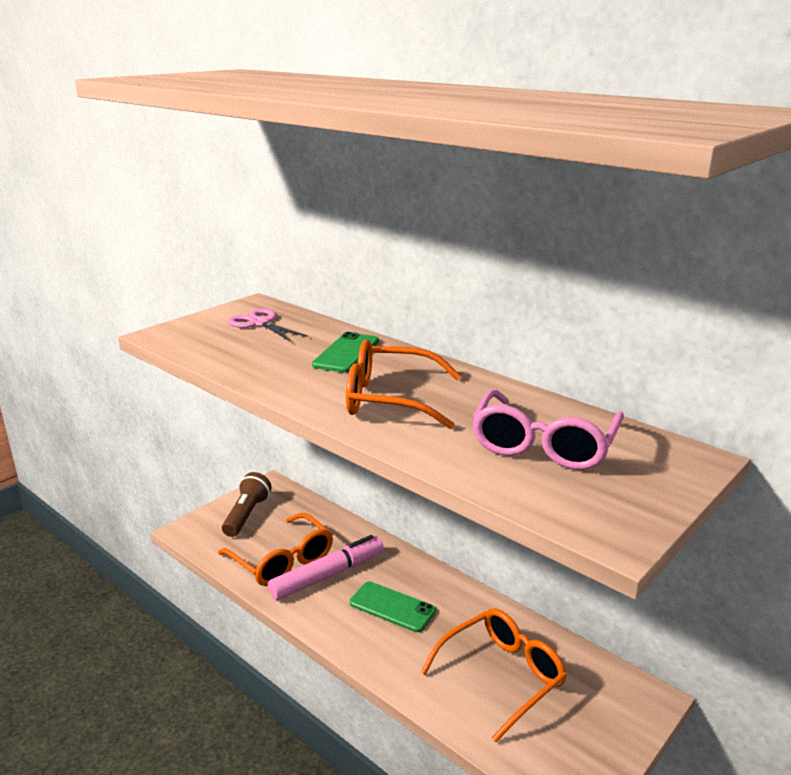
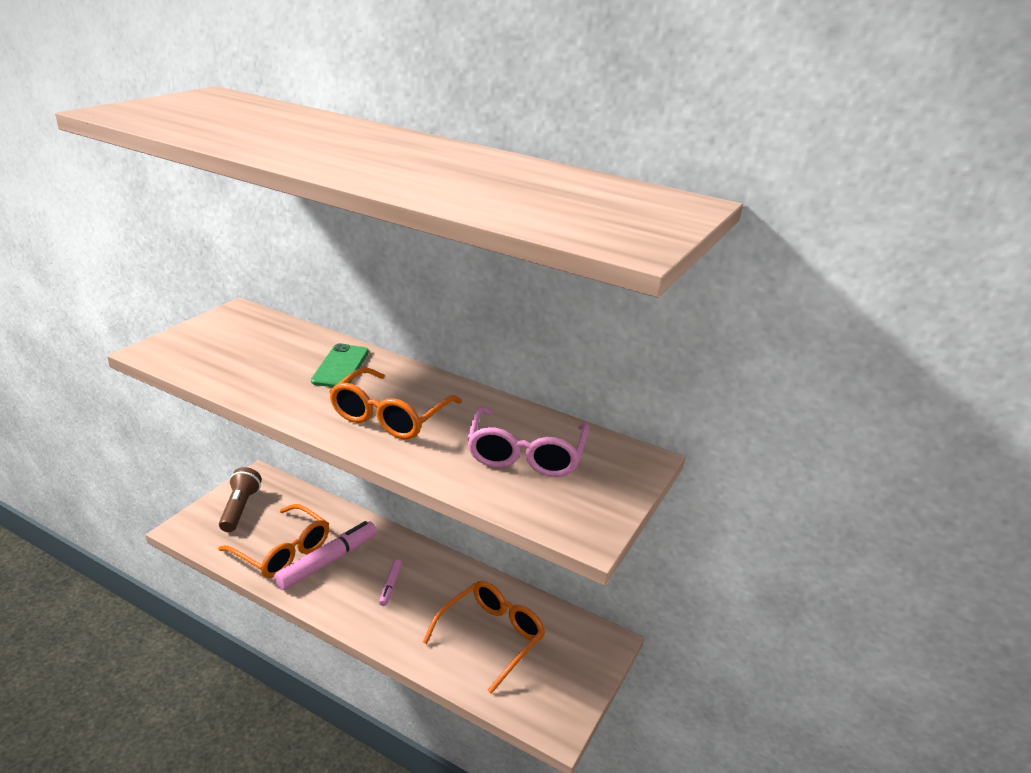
camera: 15 degrees left, 5 degrees up
(260, 323) = (250, 335): pink scissors -> none
(391, 399) = (390, 415): orange glasses -> orange glasses turned 60 degrees counterclockwise
(392, 607) = (390, 585): green phone -> pink marker

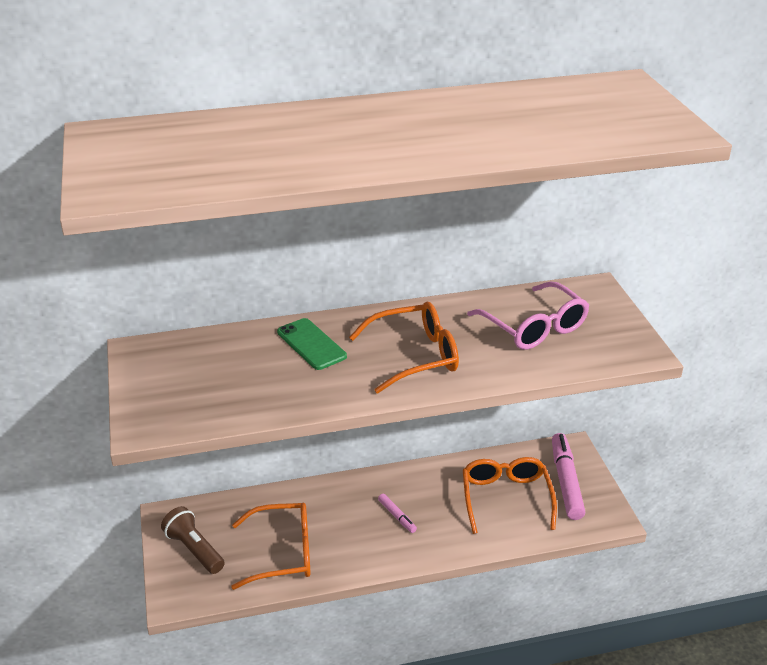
camera: 40 degrees left, 5 degrees up
(327, 562) = (328, 535): pink marker -> pink marker (566, 482)
(390, 415) = (414, 356): orange glasses -> orange glasses turned 90 degrees counterclockwise

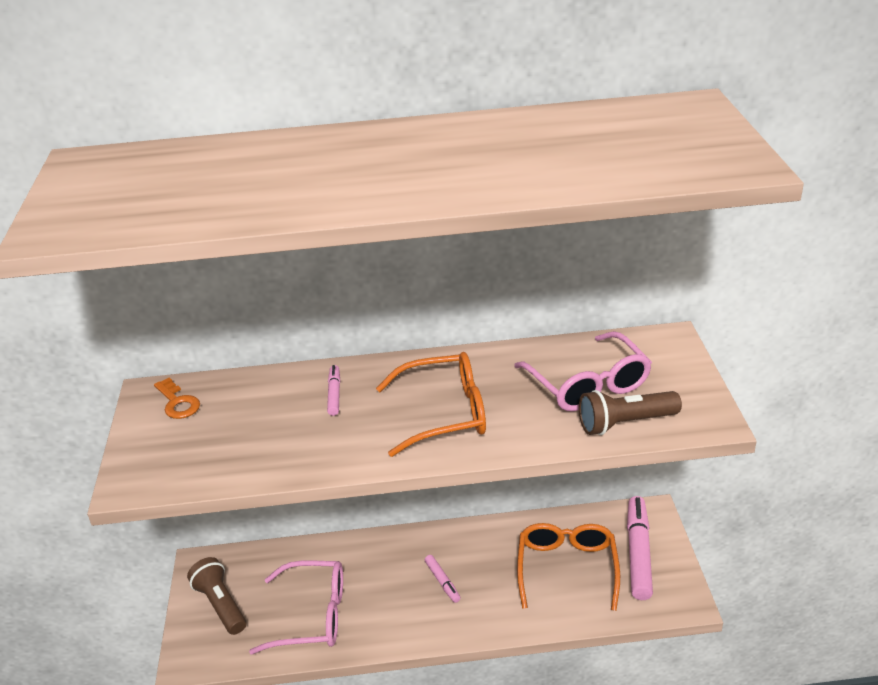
camera: 10 degrees right, 0 degrees up
(167, 357) = (178, 403): none -> orange key
(282, 553) = (311, 616): orange glasses -> pink glasses
(311, 344) = (334, 394): green phone -> pink marker
(572, 357) = (625, 423): none -> brown flashlight

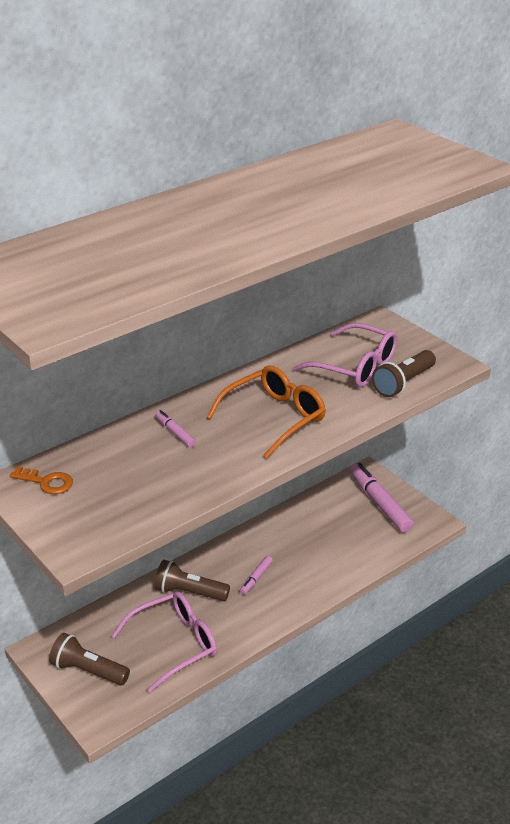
camera: 35 degrees left, 0 degrees up
(368, 567) = (189, 592): none -> brown flashlight
(442, 581) = (256, 578): pink marker -> pink marker turned 90 degrees clockwise
(567, 569) = (340, 533): orange glasses -> none

